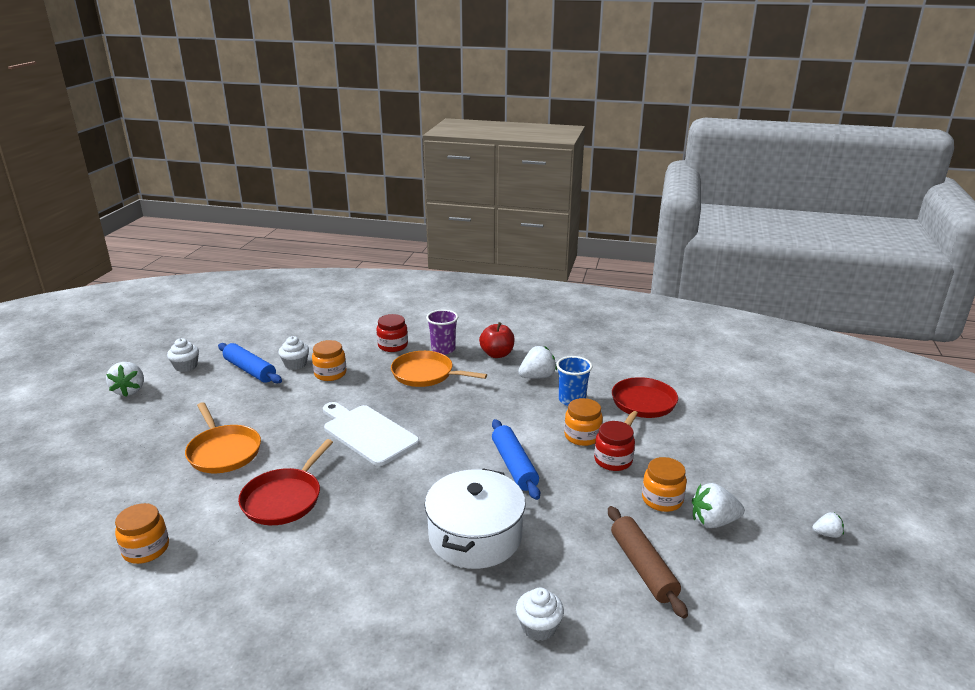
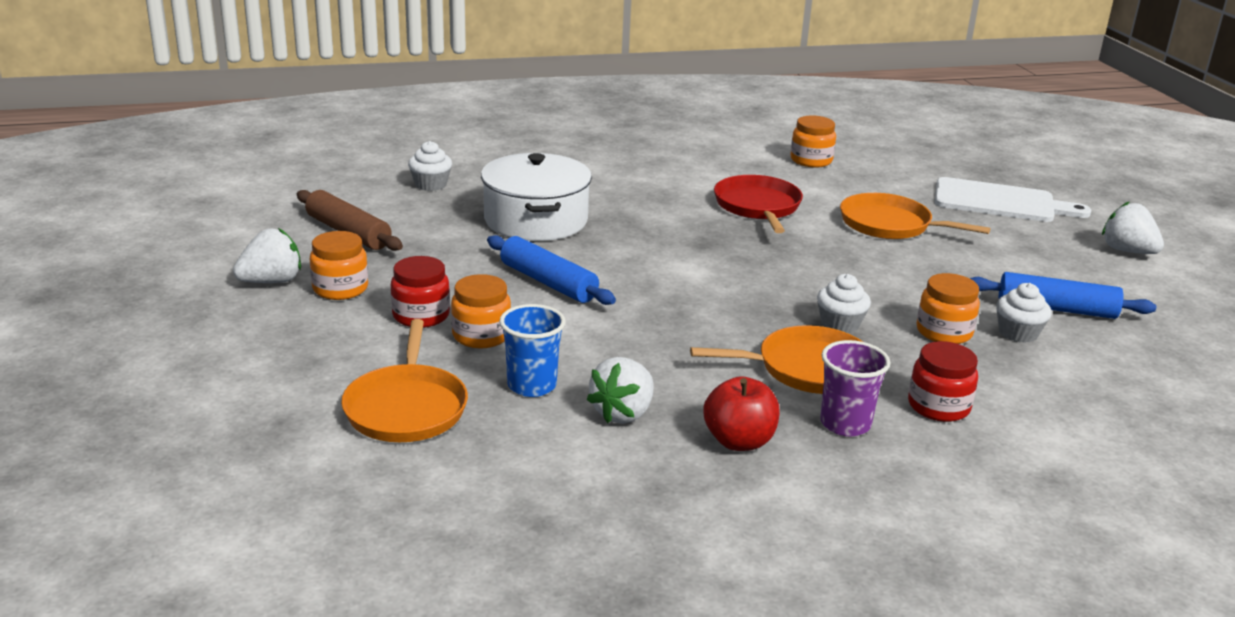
camera: 150 degrees right, 0 degrees up
(186, 366) = (1143, 292): white cupcake -> white cupcake (840, 324)
(367, 433) = (768, 274): white cutting board -> white cutting board (1000, 202)
(642, 405) = (406, 408): red pan -> orange pan
(827, 534) = (124, 298): white strawberry -> none

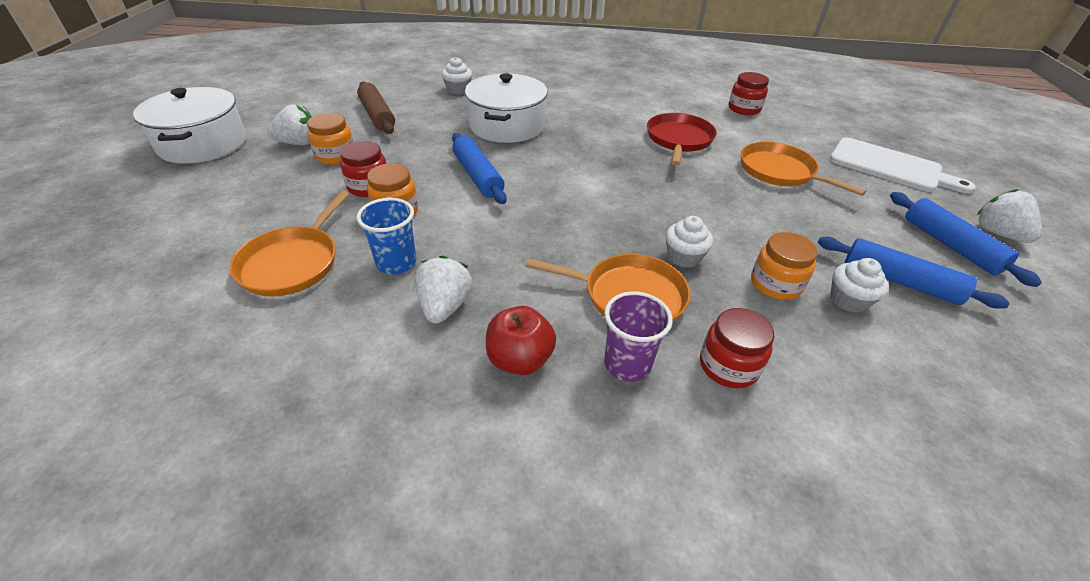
camera: 20 degrees right, 15 degrees up
(130, 303) = (203, 144): none -> white pot
(623, 413) = (445, 306): white strawberry -> white strawberry turned 135 degrees clockwise
(811, 160) = (744, 109): orange jar -> red jar
(1088, 269) = (950, 245): none -> blue rolling pin

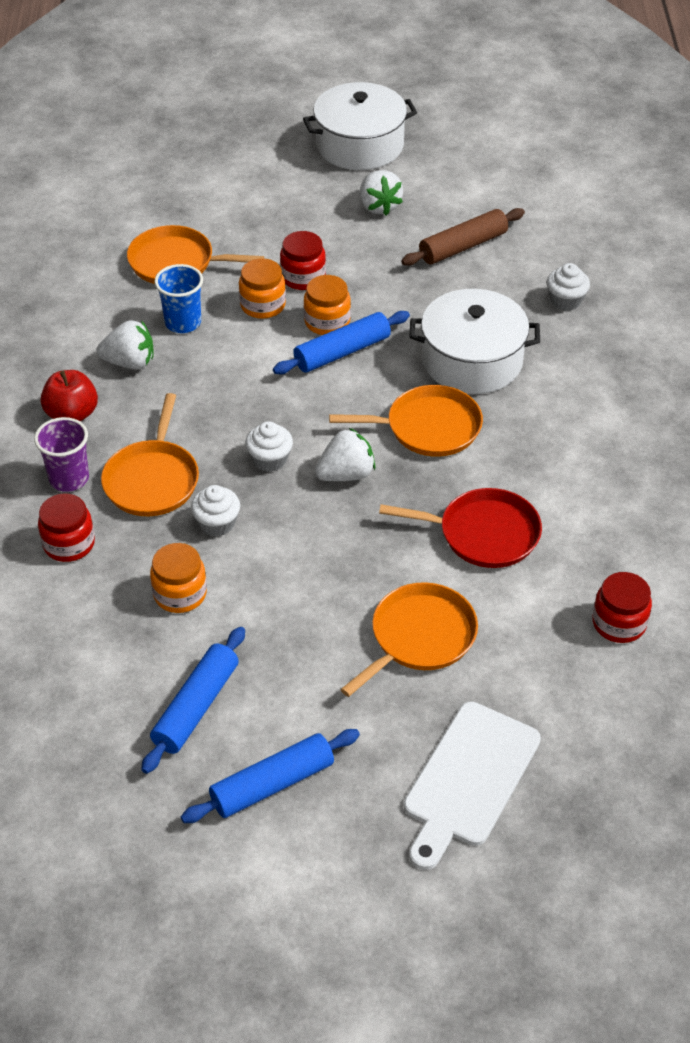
camera: 85 degrees right, 5 degrees up
(335, 156) = (358, 239): orange jar -> orange jar (327, 322)
(574, 148) = (428, 427): none -> orange pan
(848, 300) = (161, 651): white cupcake -> white cupcake (269, 459)
(998, 233) = (308, 852): white strawberry -> white strawberry (346, 474)

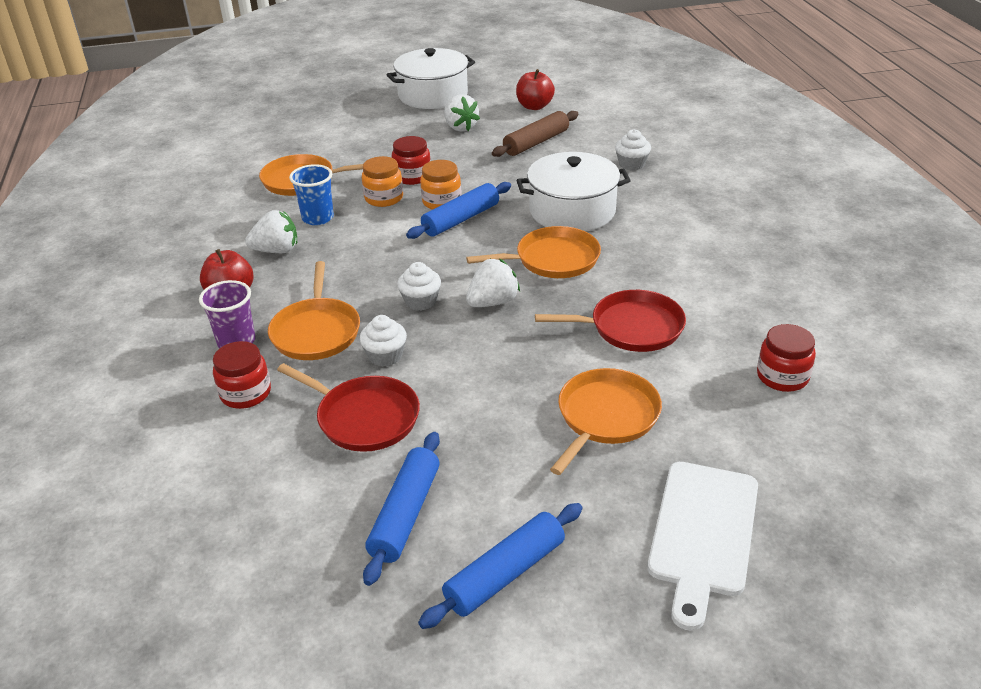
camera: 10 degrees left, 10 degrees down
(180, 594) = (364, 418): orange jar -> red pan
(479, 185) = (534, 106): none -> red apple

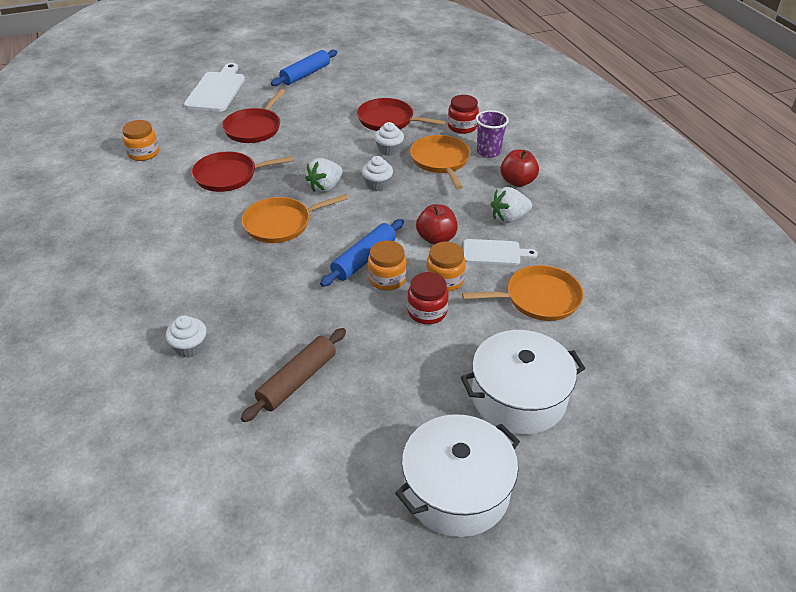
camera: 170 degrees right, 5 degrees up
(318, 218) = (494, 252): blue cup -> white cutting board
(405, 514) = (353, 88): blue rolling pin -> none
(460, 127) = (396, 406): white strawberry -> none
(534, 106) = (301, 467): red apple -> red apple (436, 238)
(572, 211) = (261, 276): white pot -> white pot (518, 397)
(606, 417) = (254, 128): orange pan -> red pan
(782, 377) = (143, 153): red jar -> orange jar

